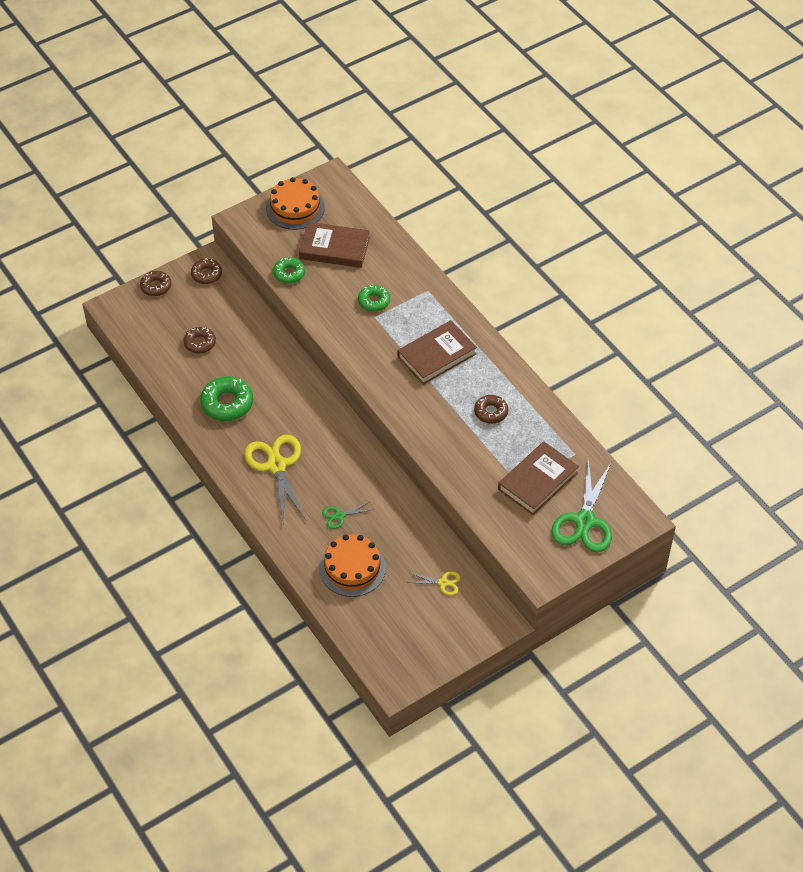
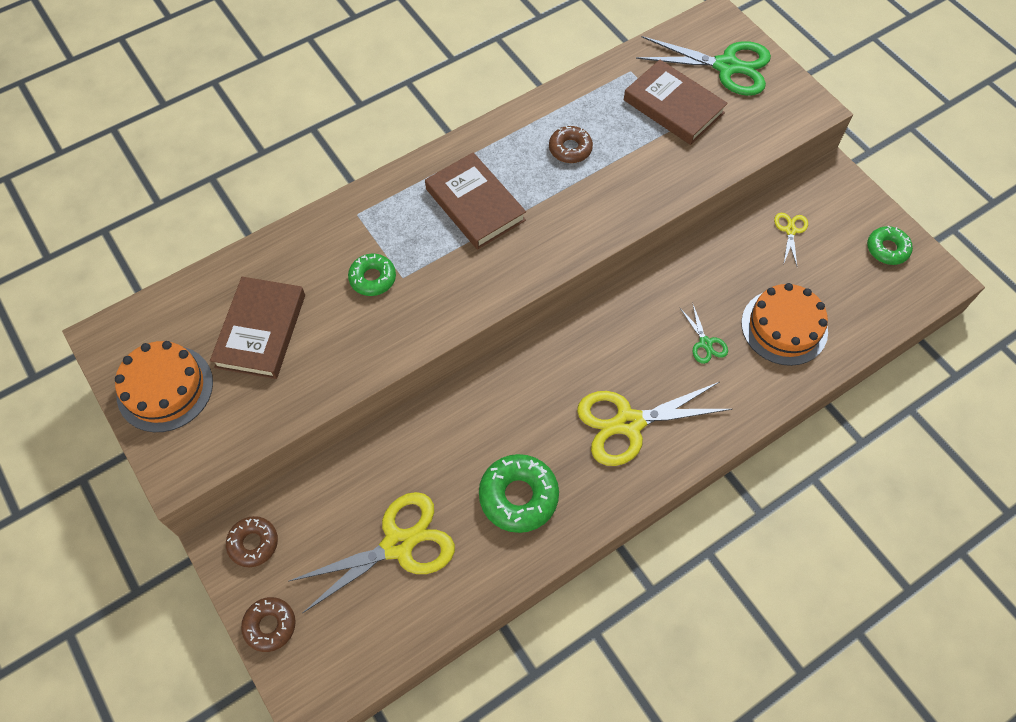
camera: 90 degrees left, 10 degrees up
(200, 343) = (398, 544): brown donut -> yellow scissors
(289, 274) = (306, 392): green donut -> green donut (887, 249)

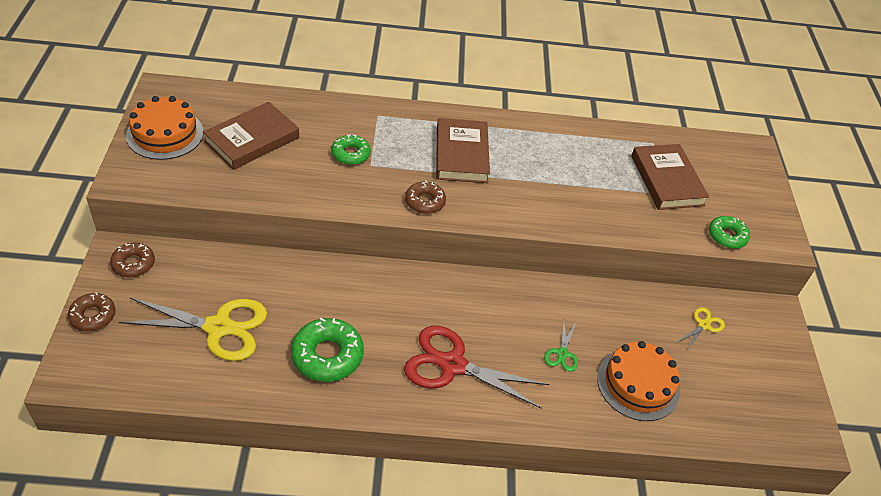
camera: 30 degrees right, 15 degrees down
(570, 149) = (562, 162): brown donut -> brown donut (425, 202)
(628, 423) = (452, 365): yellow scissors -> red scissors
(726, 66) = (734, 180): green scissors -> none
(887, 249) = (780, 388): green donut -> green donut (727, 236)

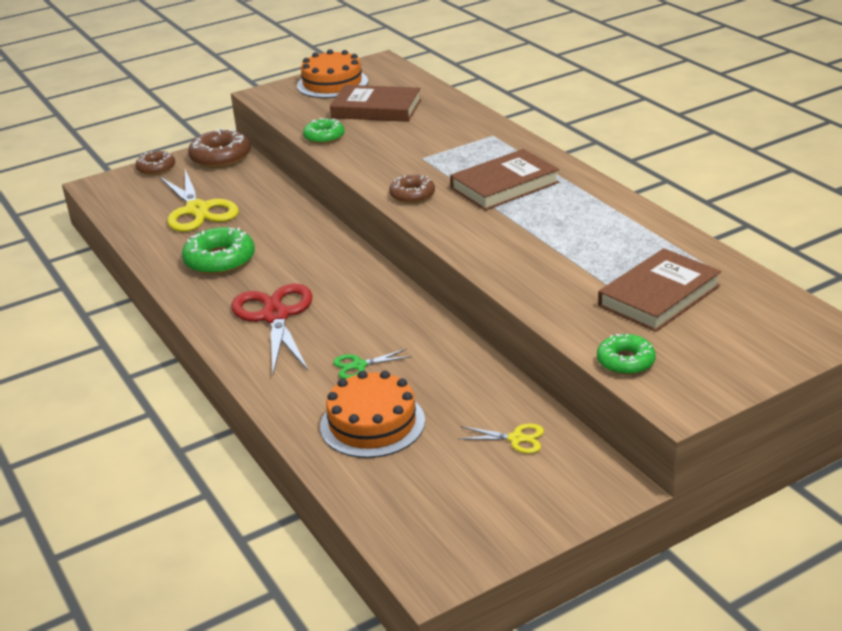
camera: 65 degrees right, 15 degrees down
(133, 264) = (220, 157): brown donut -> brown donut, size x1.60
(350, 154) = (422, 146): green donut -> green donut (324, 137)

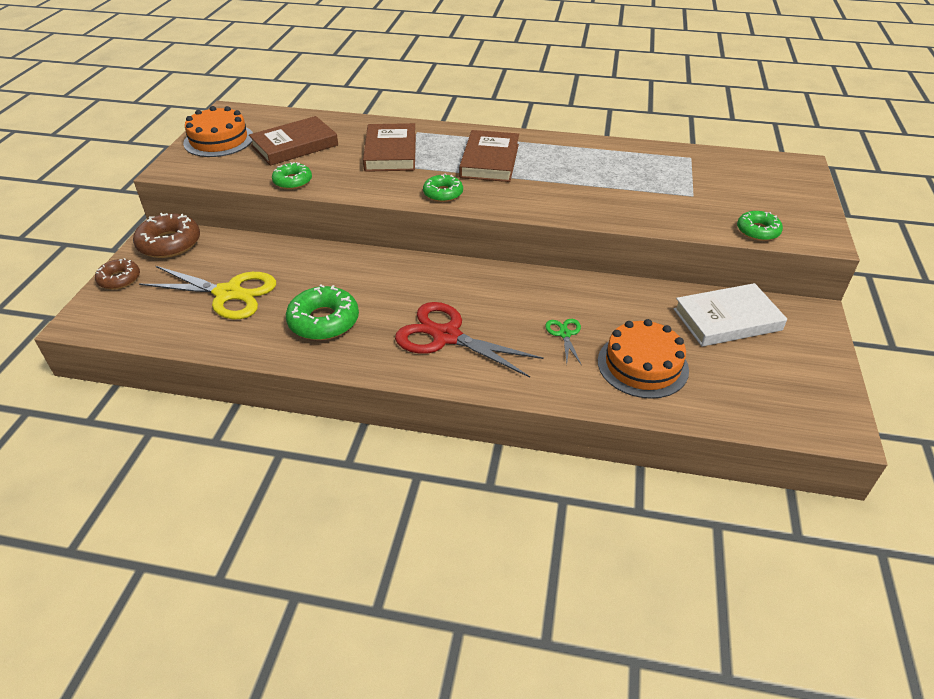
camera: 50 degrees left, 10 degrees up
(359, 365) = (564, 334): green scissors -> green scissors turned 150 degrees clockwise
(412, 195) = (443, 193): brown donut -> green donut
(516, 439) = (727, 319): yellow scissors -> white book
(659, 296) = (699, 185): brown book -> brown book (391, 152)

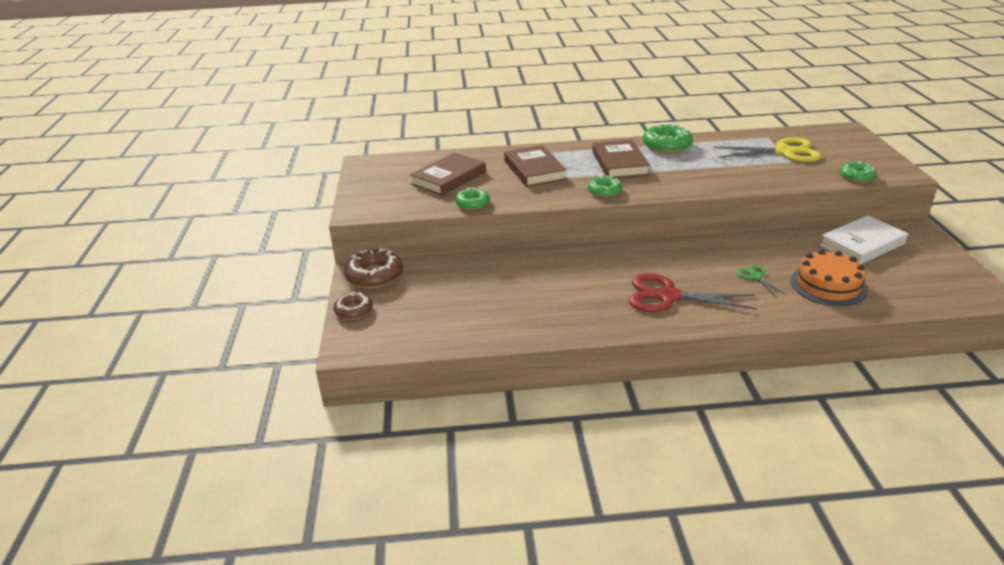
camera: 15 degrees left, 10 degrees down
(219, 140) = (377, 184): orange cake -> none
(228, 293) = (462, 302): yellow scissors -> yellow scissors (784, 152)
(323, 321) = (561, 305): green donut -> green donut (667, 145)

